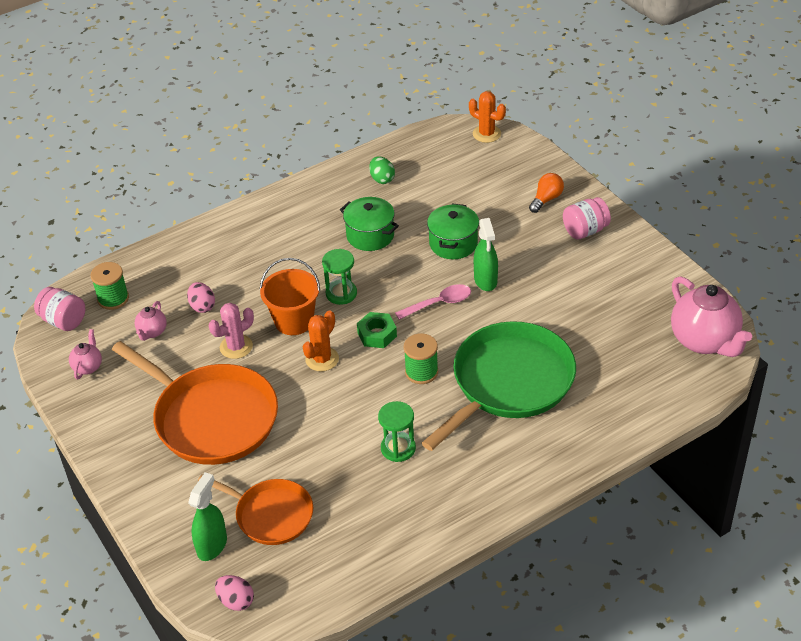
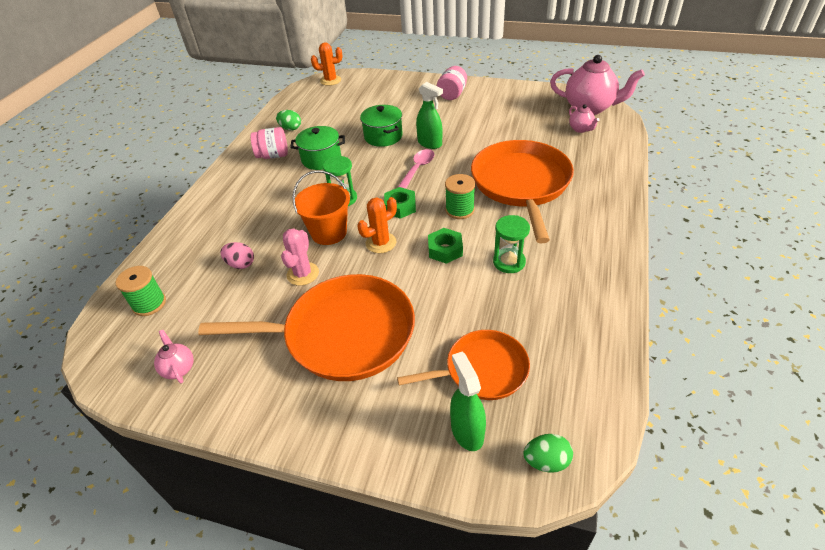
camera: 40 degrees left, 0 degrees up
(63, 321) = (113, 348): pink jar -> pink jar (273, 155)
(152, 332) = (215, 306): pink teapot -> pink teapot (581, 129)
(236, 601) = (546, 461): pink egg -> green egg
(322, 359) = (381, 243): orange cactus -> orange cactus turned 60 degrees clockwise
(363, 401) = (445, 250): none -> green nut
(509, 382) = (521, 184): green pan -> orange pan
(546, 199) = (409, 92): orange light bulb -> none

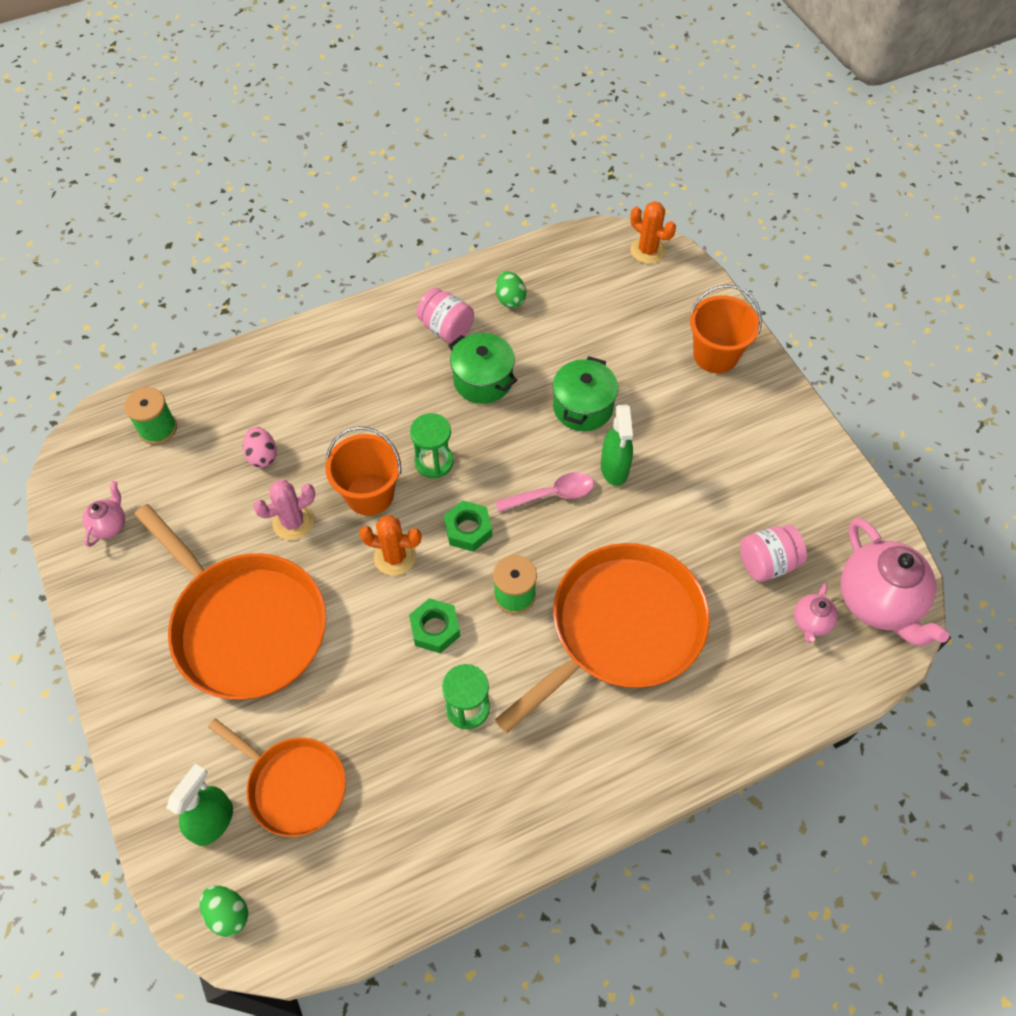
camera: 45 degrees right, 15 degrees up
(411, 89) = (715, 355): none -> orange bucket
(452, 94) = (749, 411): pink jar -> pink jar (767, 563)

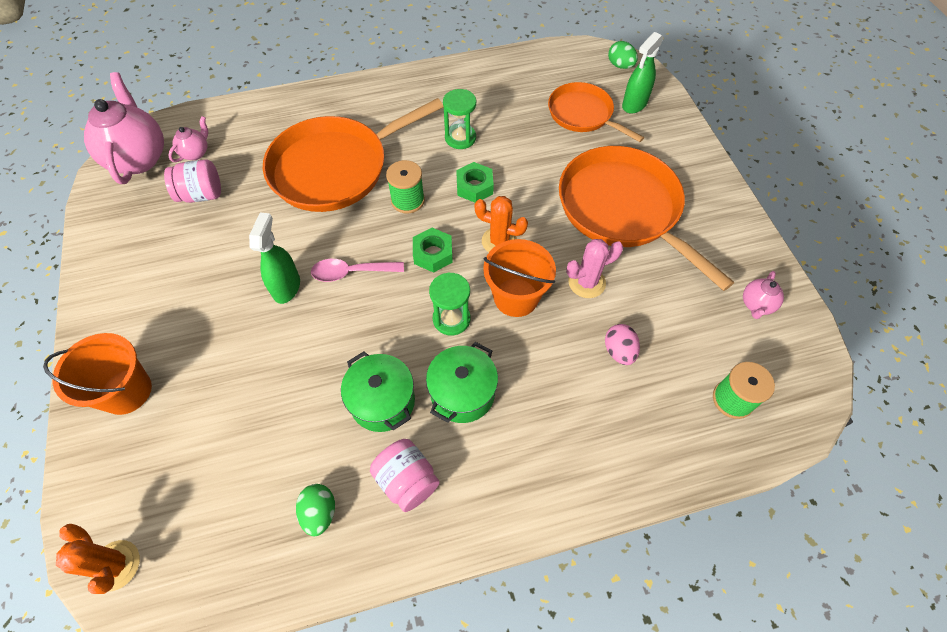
camera: 170 degrees left, 0 degrees up
(583, 407) = (290, 353): green pot -> green pot (462, 393)

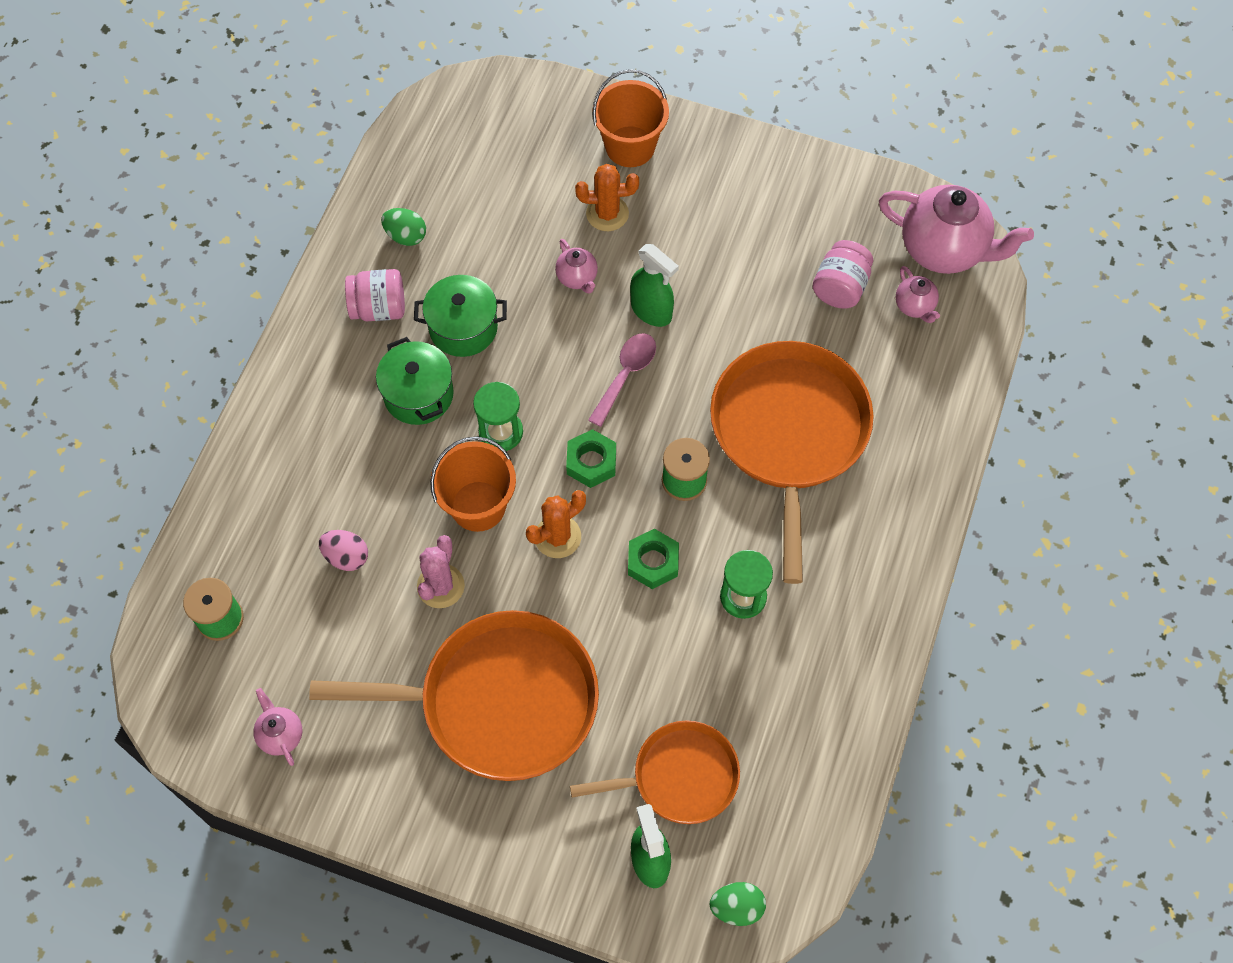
camera: 125 degrees right, 5 degrees up
(115, 565) = (477, 95): orange cactus -> orange cactus (607, 213)
(285, 350) = (577, 278): none -> pink teapot

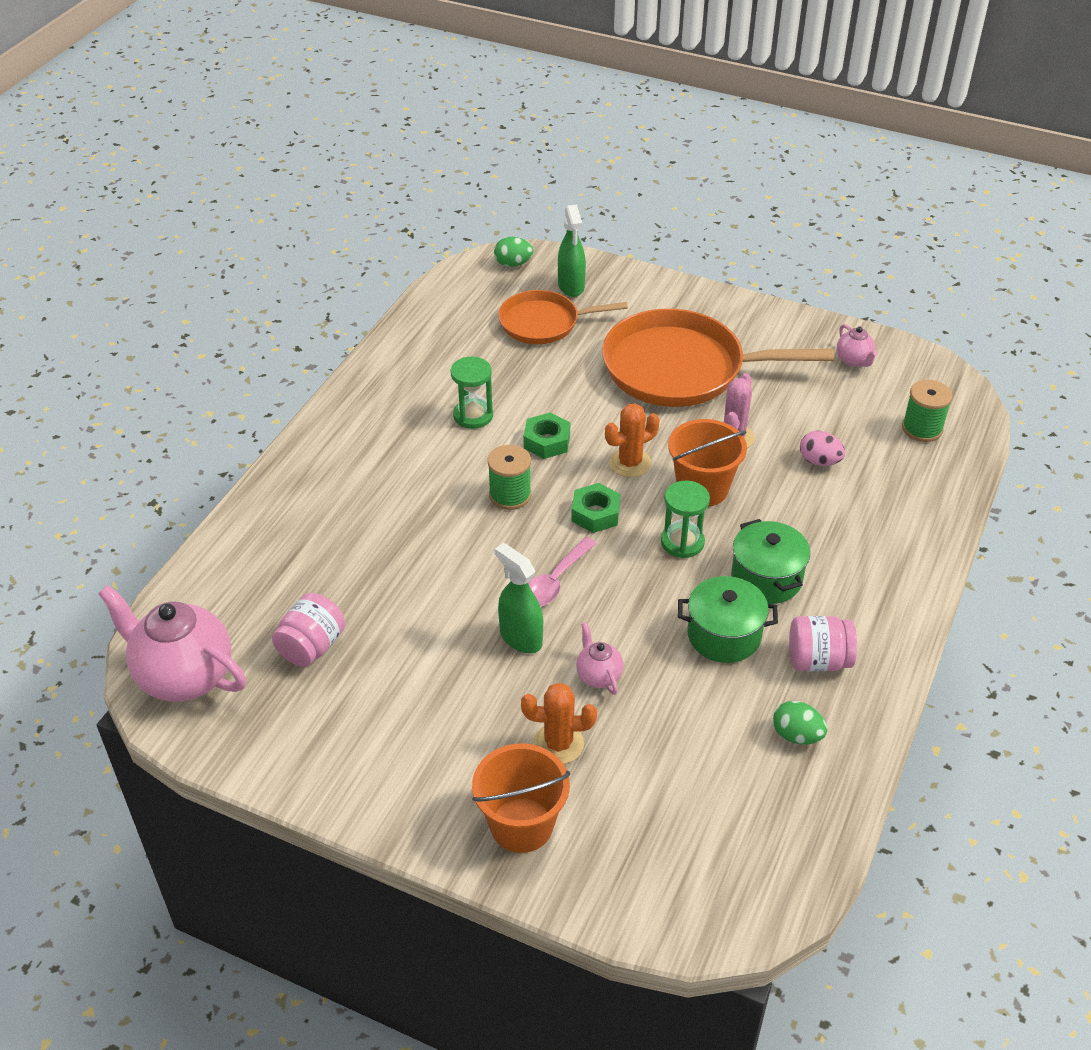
camera: 175 degrees left, 20 degrees down
(789, 433) = (402, 524): orange pan -> none
(914, 306) = (239, 623): pink teapot -> none

